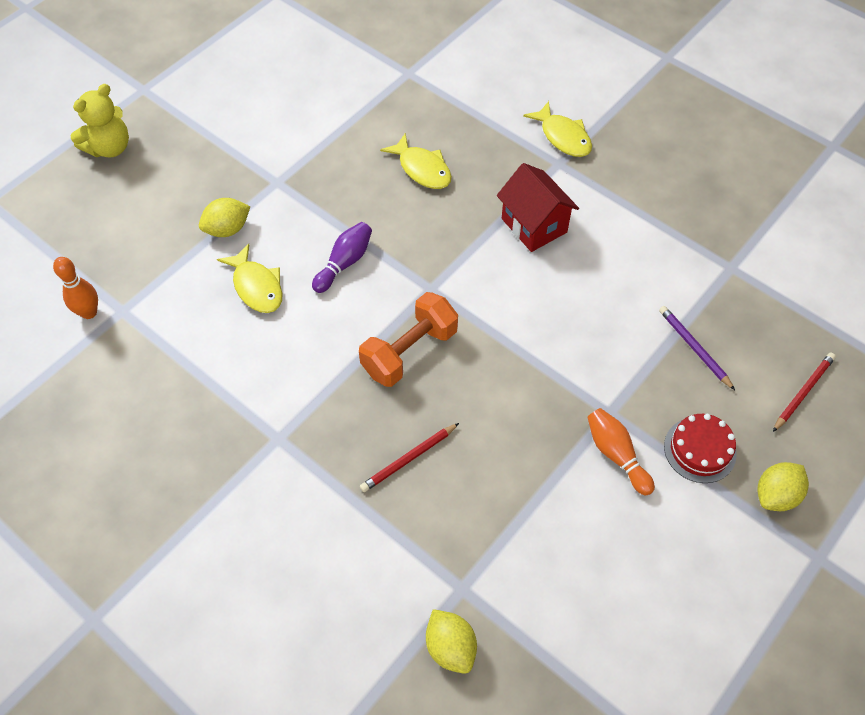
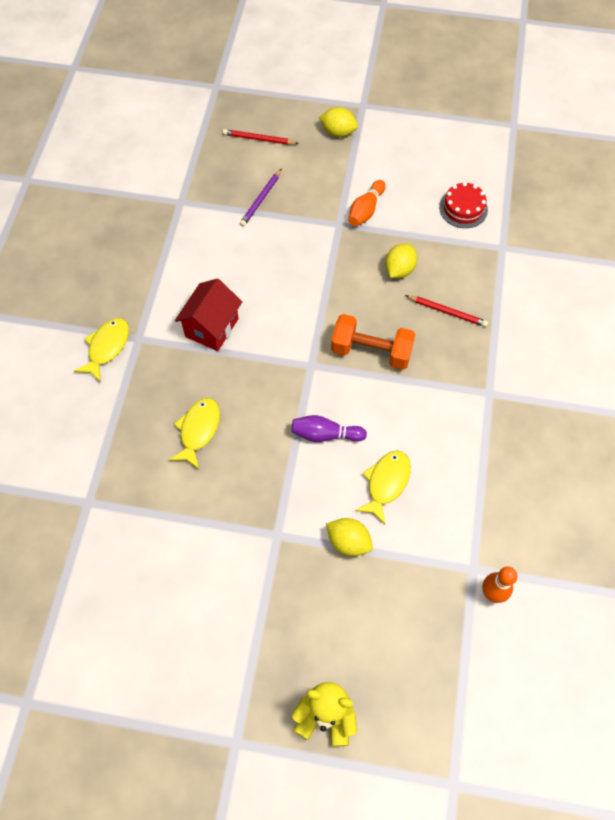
camera: 120 degrees left, 5 degrees up
(450, 647) = (537, 238): yellow lemon -> yellow lemon (399, 270)
(700, 450) = (333, 173): red cake -> red cake (463, 208)

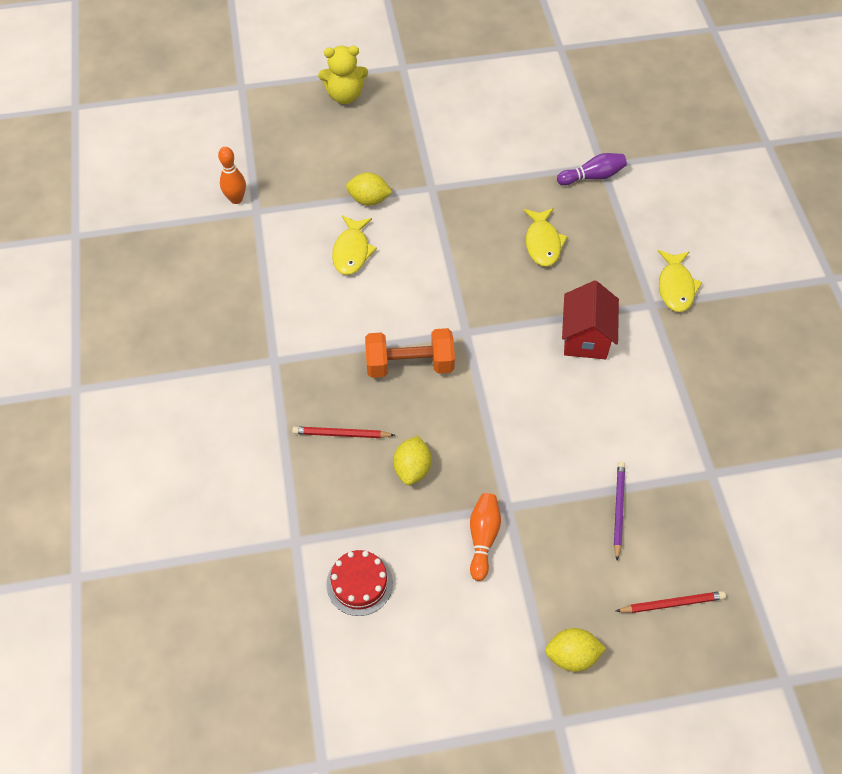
camera: 160 degrees right, 5 degrees down
(325, 434) = (424, 274): purple bowling pin -> purple bowling pin (592, 176)

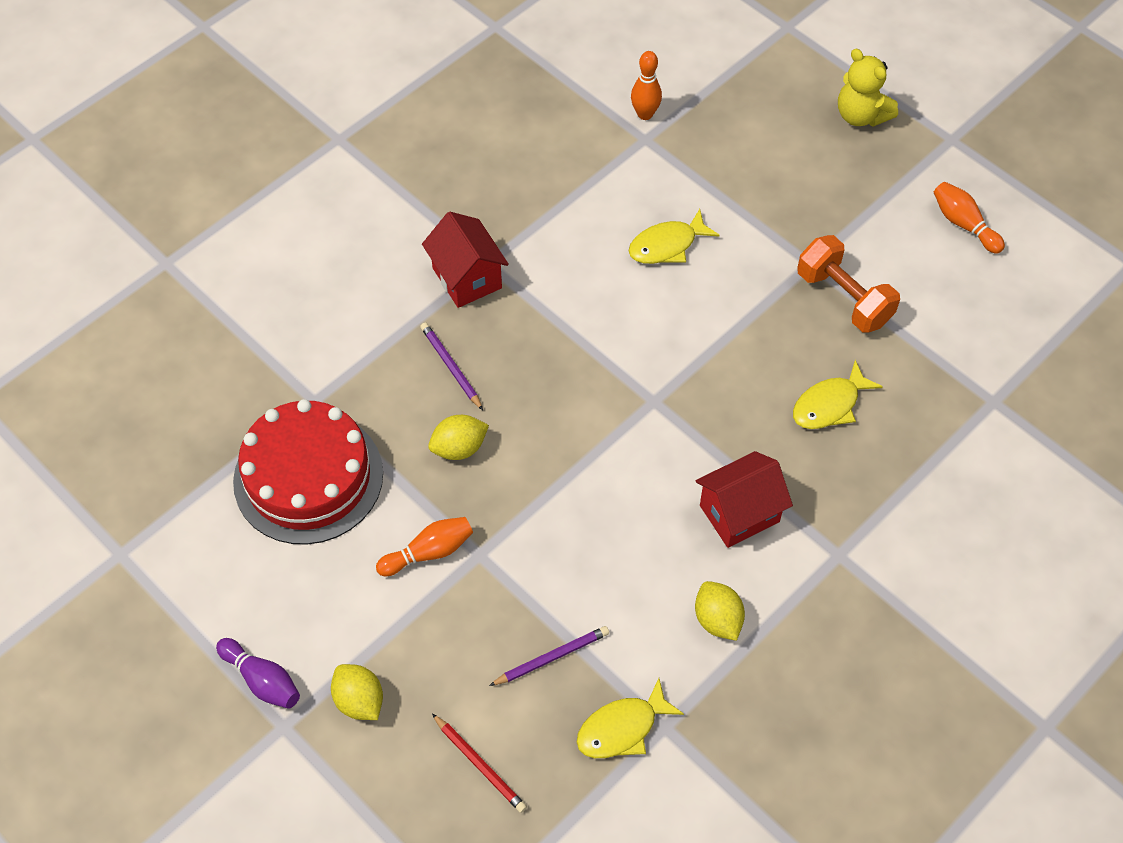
camera: 55 degrees right, 0 degrees up
(275, 380) = (467, 278): none -> red house
(341, 434) = (451, 367): red pencil -> purple pencil
(359, 583) = (308, 477): red cake -> red cake, size x2.01
(369, 200) = (744, 220): yellow lemon -> yellow lemon (717, 620)
(409, 364) = (574, 375): orange dumbbell -> orange dumbbell (844, 298)
(468, 100) = (963, 224): none -> orange bowling pin
(592, 176) = (968, 401): purple bowling pin -> purple bowling pin (262, 680)
(675, 287) = (885, 566): yellow fish -> yellow fish (622, 728)

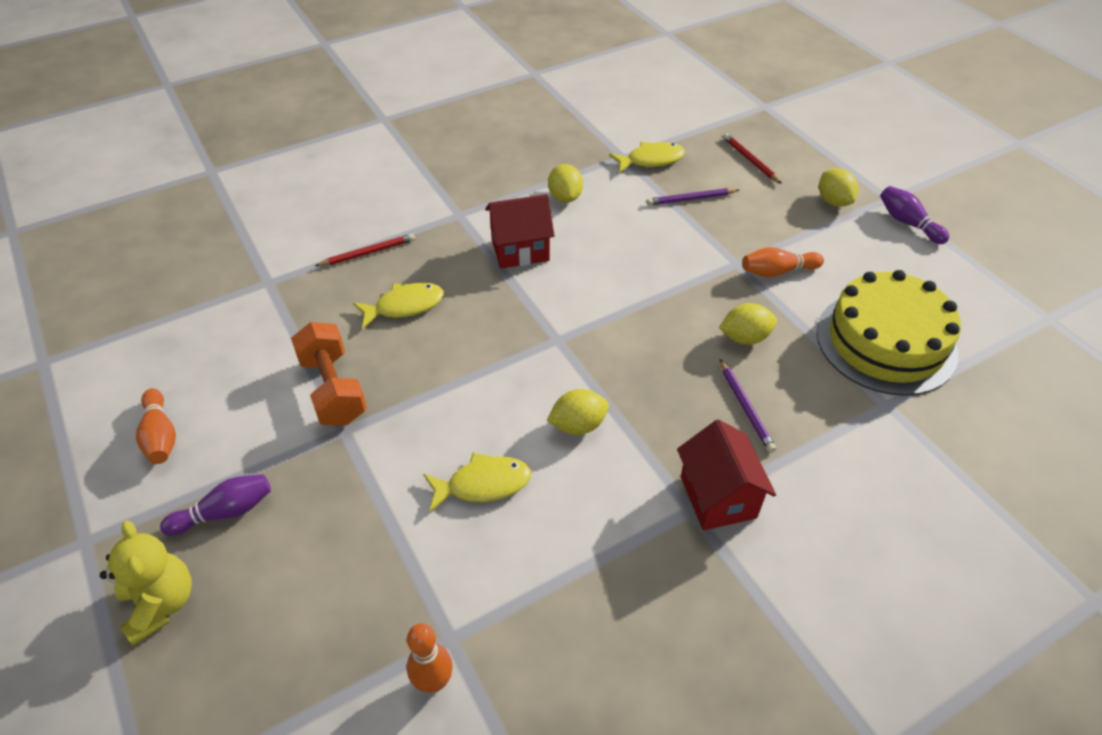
camera: 165 degrees left, 10 degrees down
(308, 477) = (886, 342): red cake -> yellow cake
(604, 314) = (578, 425): none -> yellow lemon
(862, 180) = (225, 512): none -> purple bowling pin
(912, 467) = (368, 253): none -> red pencil

